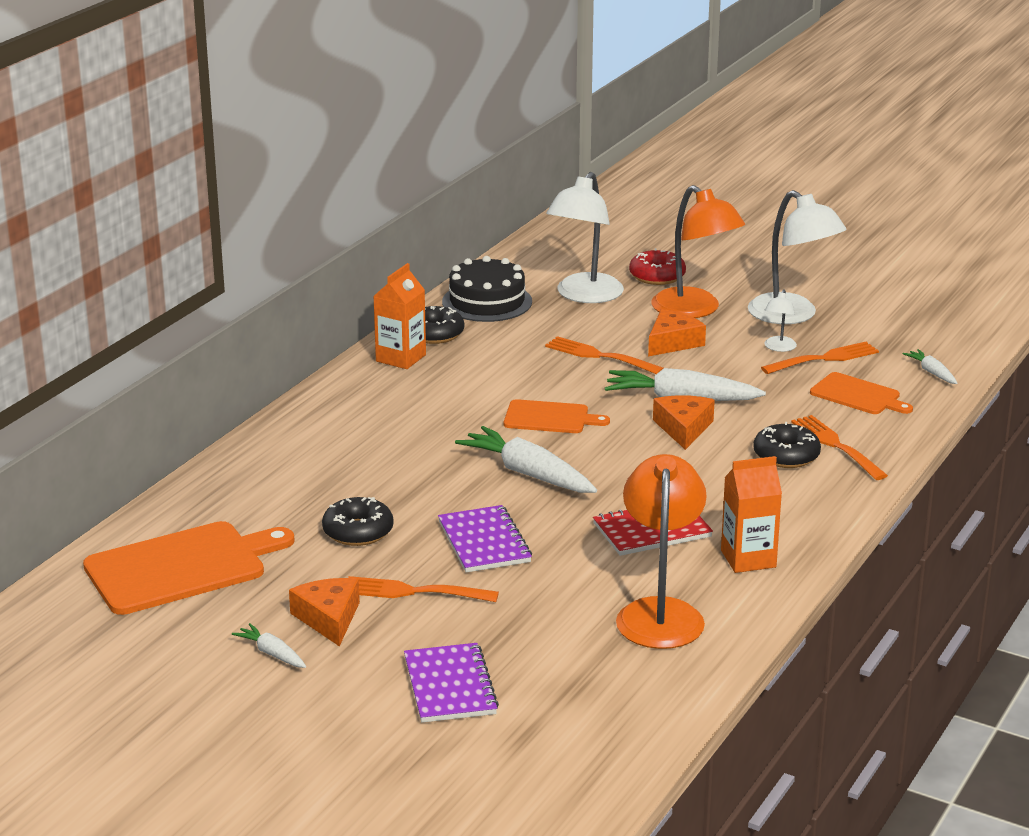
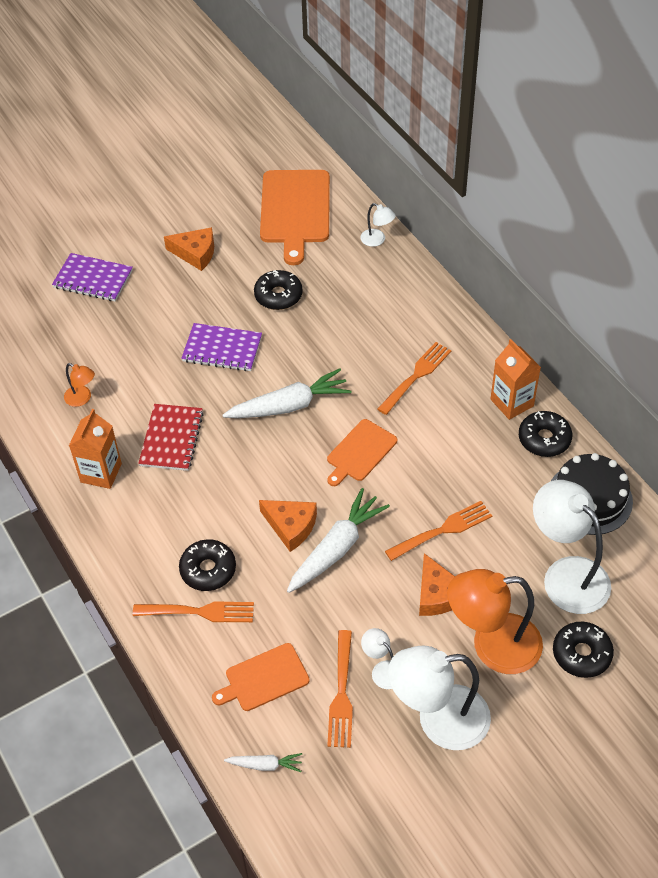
camera: 120 degrees right, 25 degrees up
(200, 492) = (377, 240): none -> white lamp
(272, 654) = (180, 221): white carrot -> none
(414, 592) = (193, 297): orange fork -> orange fork (416, 376)
(657, 276) = (581, 654): red donut -> black donut
(660, 613) = (82, 399): orange lamp -> orange lamp, size x0.46

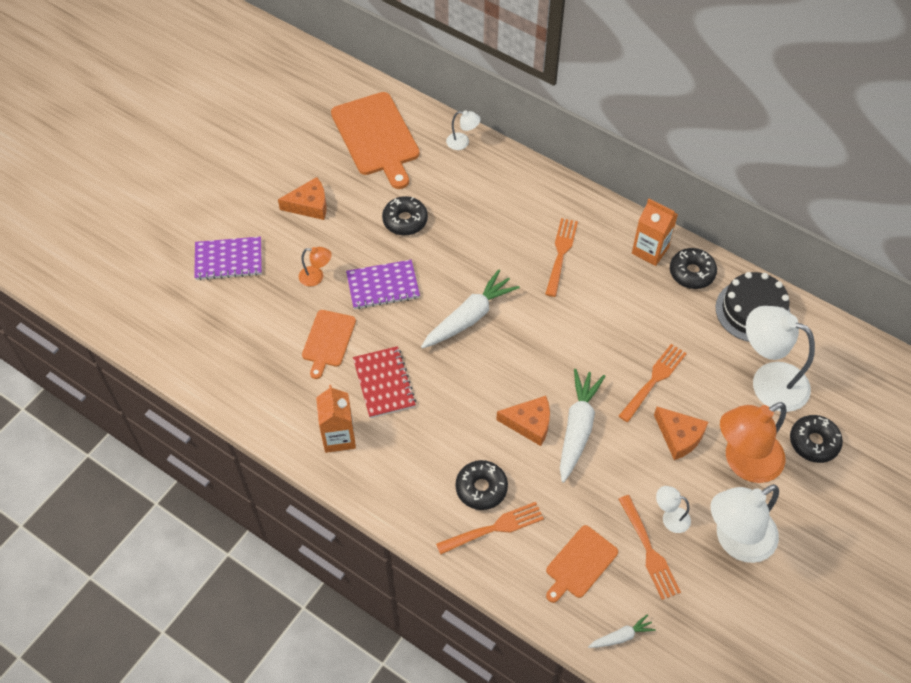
camera: 25 degrees left, 5 degrees up
(82, 399) = (283, 375): orange lamp -> orange lamp (316, 277)
(360, 452) = (551, 337): orange cutting board -> orange cutting board (328, 340)

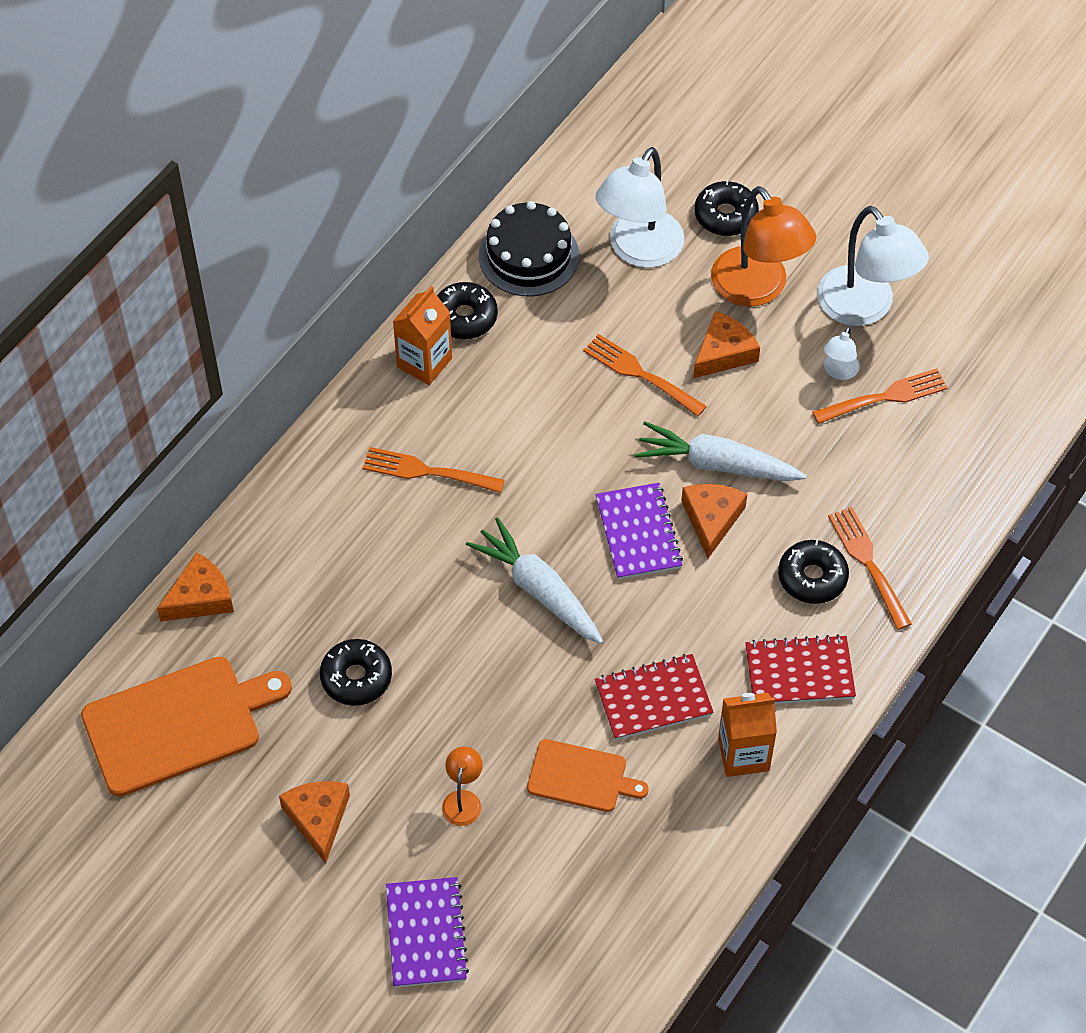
camera: 90 degrees left, 0 degrees up
(383, 286) = (481, 705): purple notebook -> purple notebook (638, 533)
(402, 475) = (799, 672): none -> red notebook
(462, 142) = (200, 597): white lamp -> orange cheese
(580, 563) = (908, 471): orange cutting board -> none
(621, 636) = (997, 433): white carrot -> none

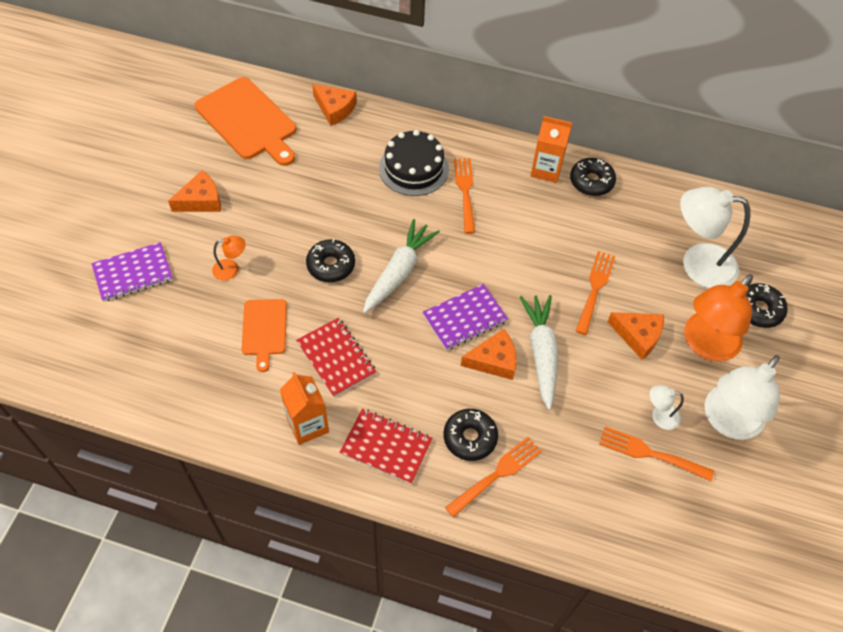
camera: 70 degrees right, 0 degrees up
(356, 677) = (303, 194): black donut -> black donut (331, 265)
(529, 256) = (658, 203): black cake -> black cake (413, 168)
(799, 672) = (386, 447): red notebook -> red notebook turned 45 degrees counterclockwise
(884, 398) = (651, 453): orange fork -> orange fork turned 150 degrees clockwise

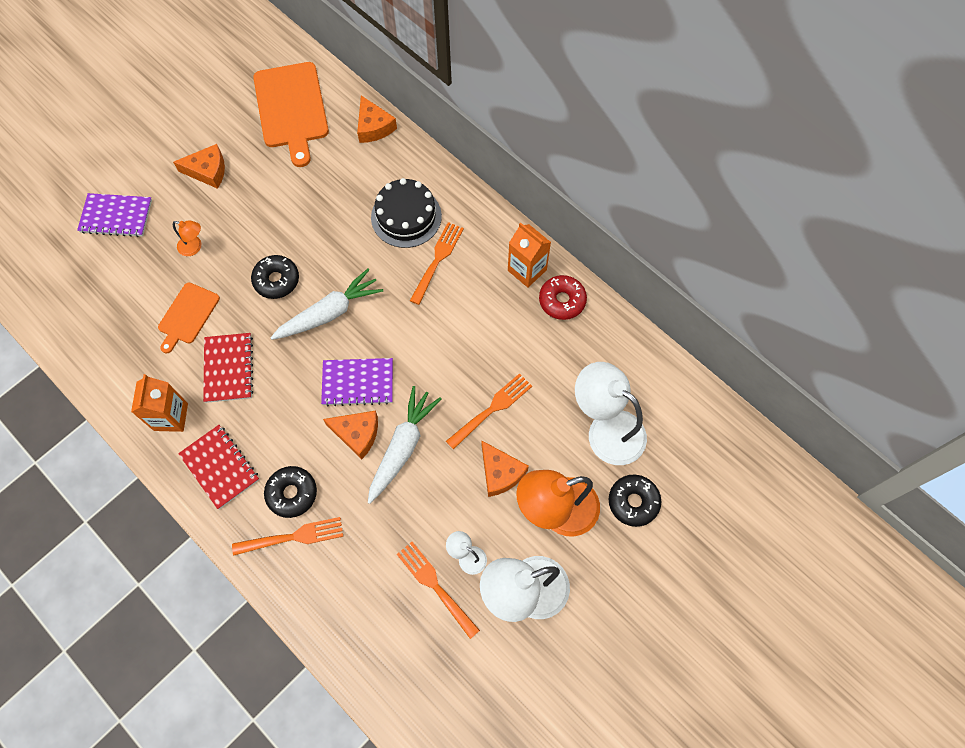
camera: 30 degrees right, 10 degrees up
(591, 182) = (562, 301): black donut -> red donut

